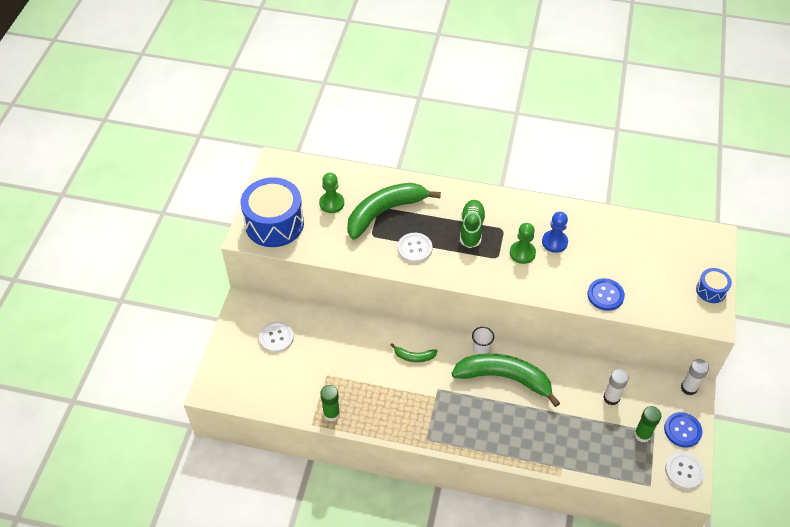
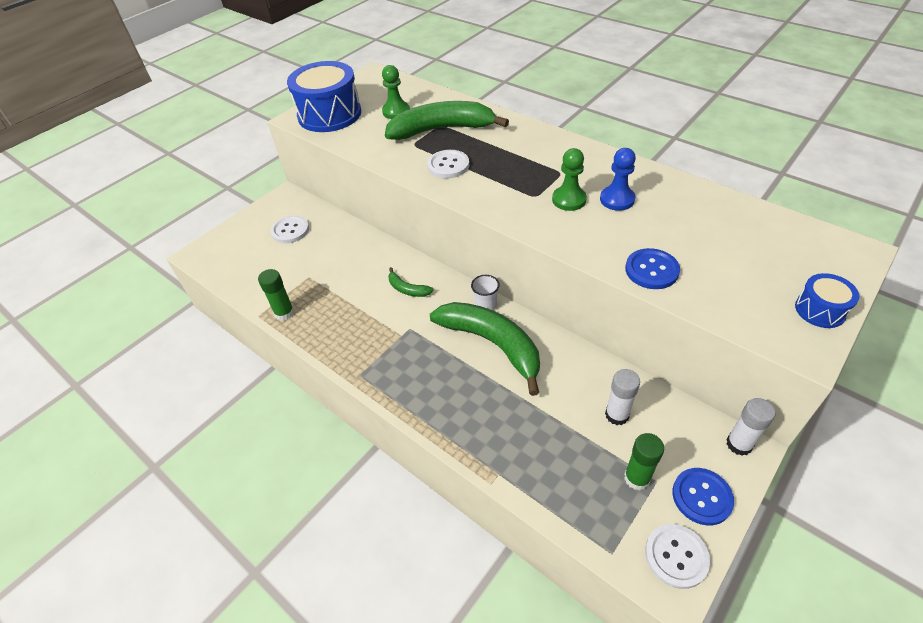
camera: 30 degrees right, 5 degrees down
(471, 229) = (524, 164): green shoe -> none

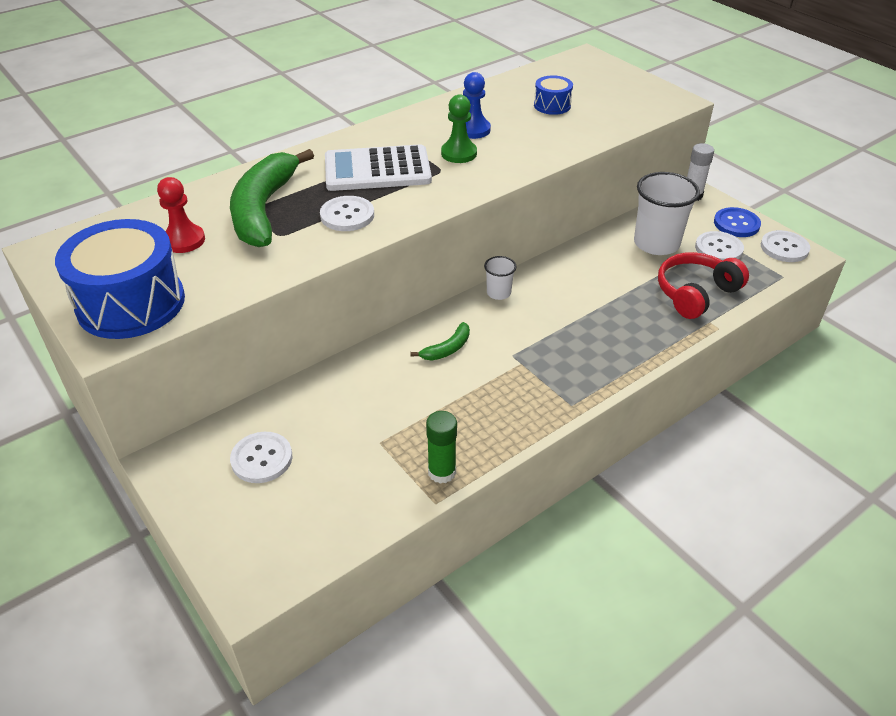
camera: 80 degrees left, 5 degrees down
(396, 111) = (184, 240): green pawn -> red pawn
(492, 344) = (555, 298): green banana -> none
(518, 163) = (377, 170): none -> white calculator
(541, 458) = (695, 293): none -> red headphones
(617, 415) = (656, 243): white glue stick -> white cup
(637, 478) = (718, 249): green glue stick -> white button
(651, 270) = (577, 136): blue button -> none
(820, 310) = (642, 85): blue drum -> blue drum (552, 105)

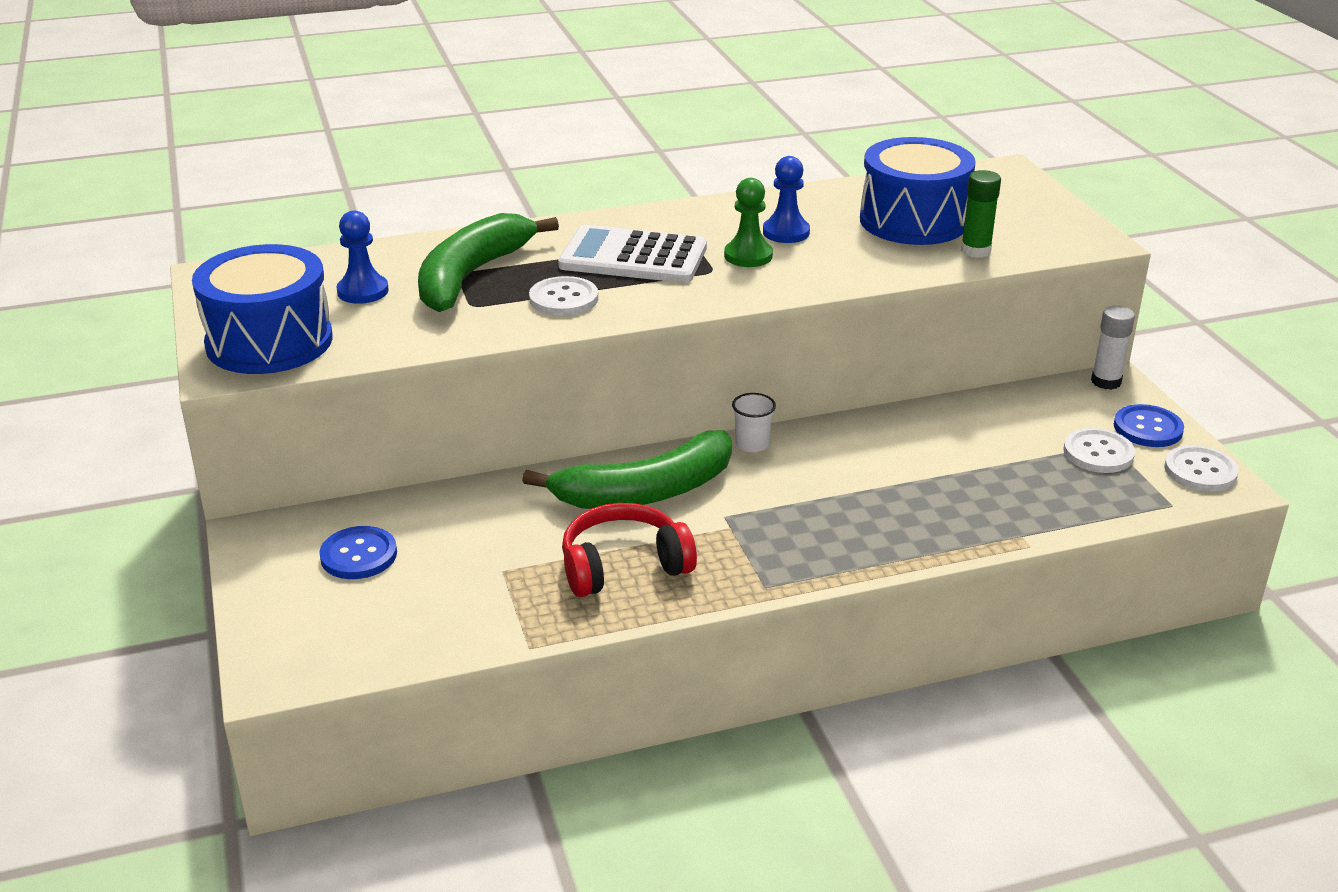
camera: 20 degrees right, 10 degrees down
(184, 240) = (363, 291): red pawn -> blue pawn
(262, 459) = (358, 555): white button -> blue button
(442, 472) = (557, 618): green glue stick -> green glue stick (975, 251)
(447, 349) = (646, 492): green banana -> green banana, size x2.27
(552, 105) = (913, 221): blue drum -> blue drum, size x2.08
(656, 243) = (1010, 430): white cup -> none
(695, 293) = (1025, 499): red headphones -> red headphones (623, 566)

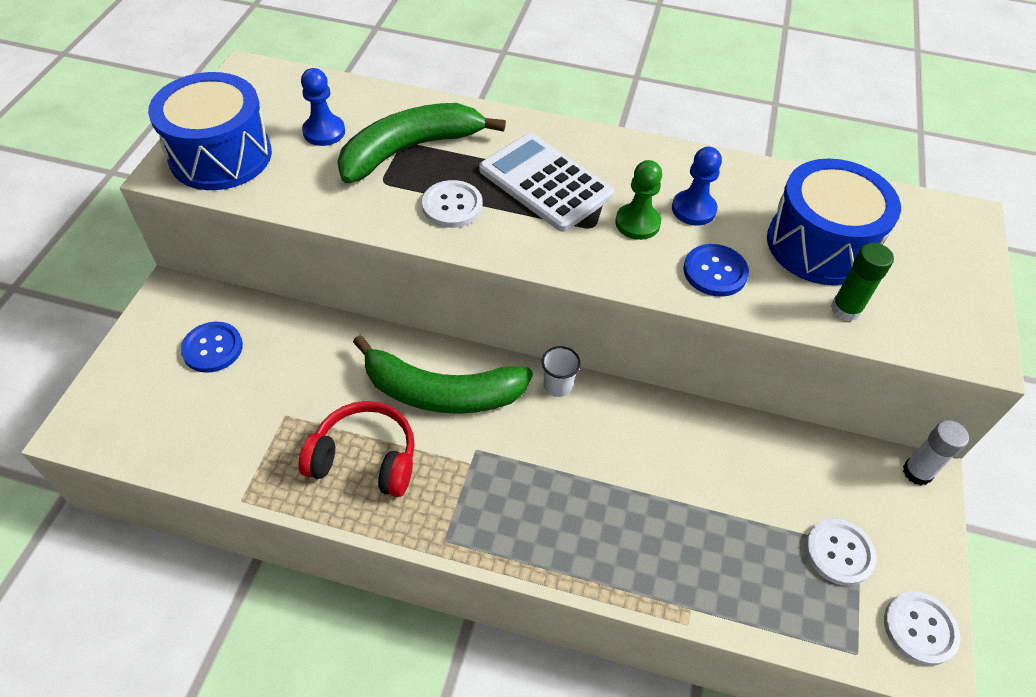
camera: 30 degrees right, 20 degrees up
(1148, 428) = (911, 549): blue button -> blue button (715, 272)

